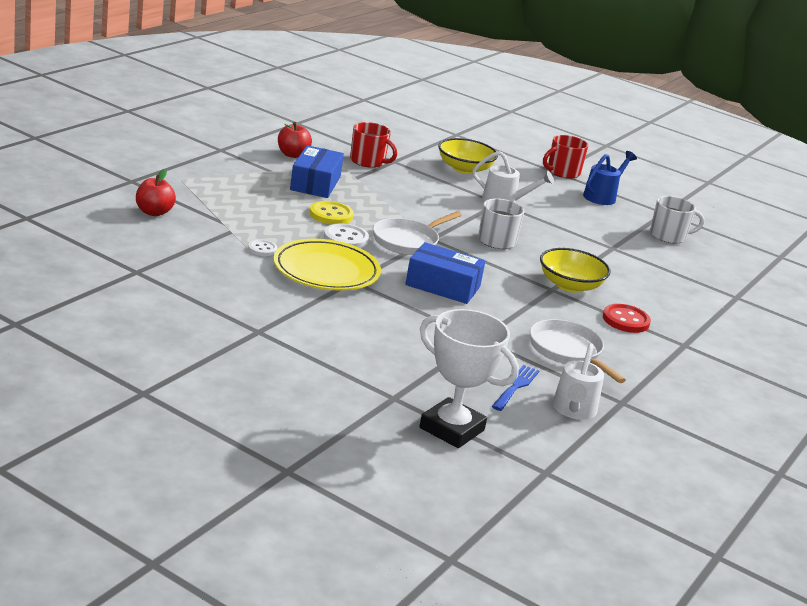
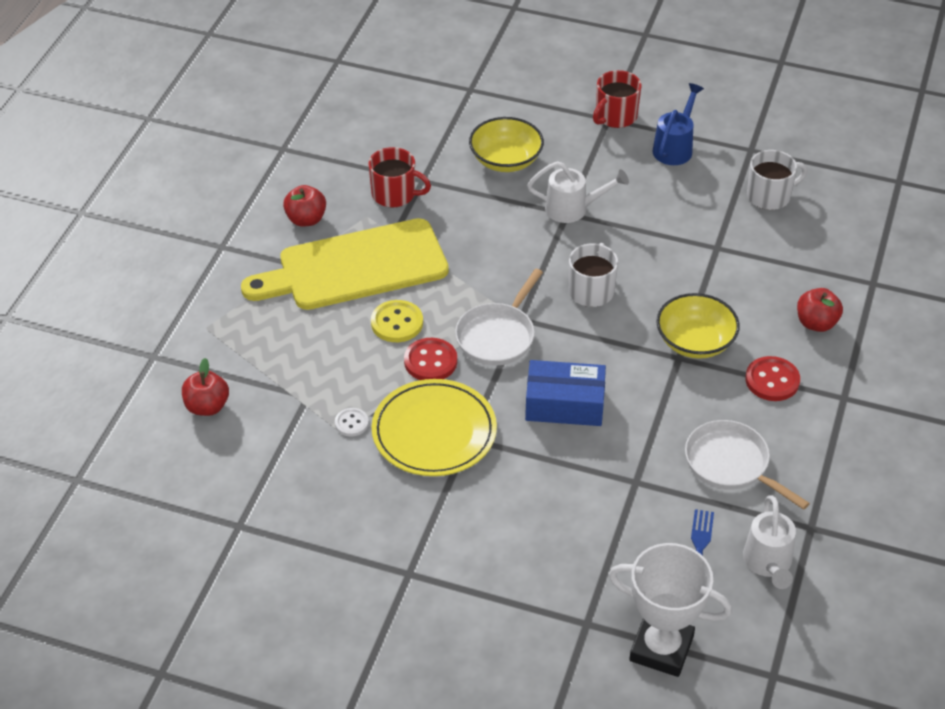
camera: 10 degrees left, 20 degrees up
(315, 183) = (355, 267): blue box -> yellow cutting board
(346, 238) = (430, 361): white button -> red button
(678, 303) = (816, 323): none -> red apple

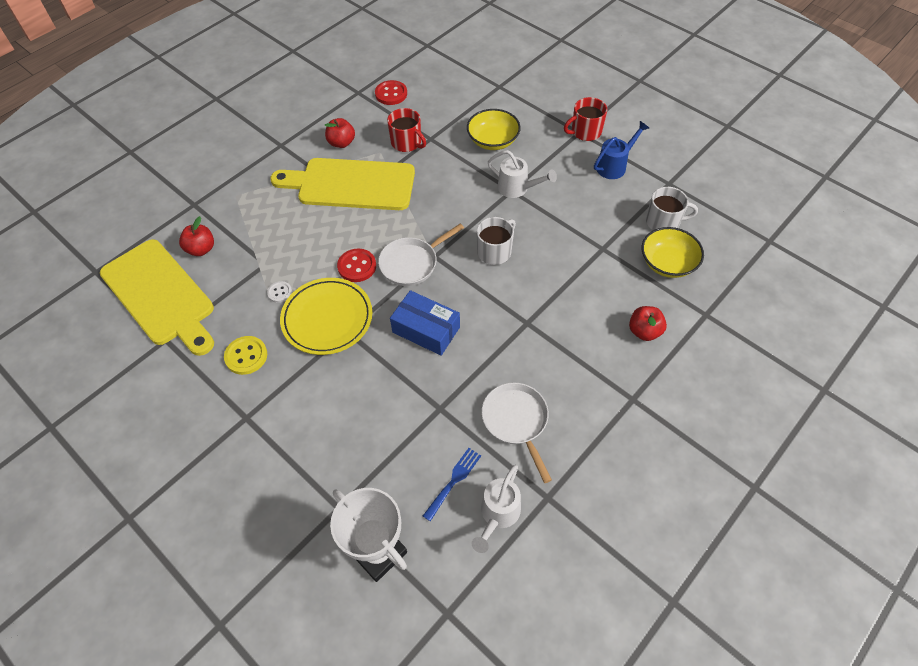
camera: 25 degrees right, 10 degrees up
(192, 478) = (160, 295): none -> yellow cutting board
(397, 323) = (352, 232): yellow button -> yellow button (246, 356)
(695, 342) = (545, 315): yellow bowl -> yellow bowl (667, 263)
(772, 380) = (585, 365): red button -> red button (391, 94)

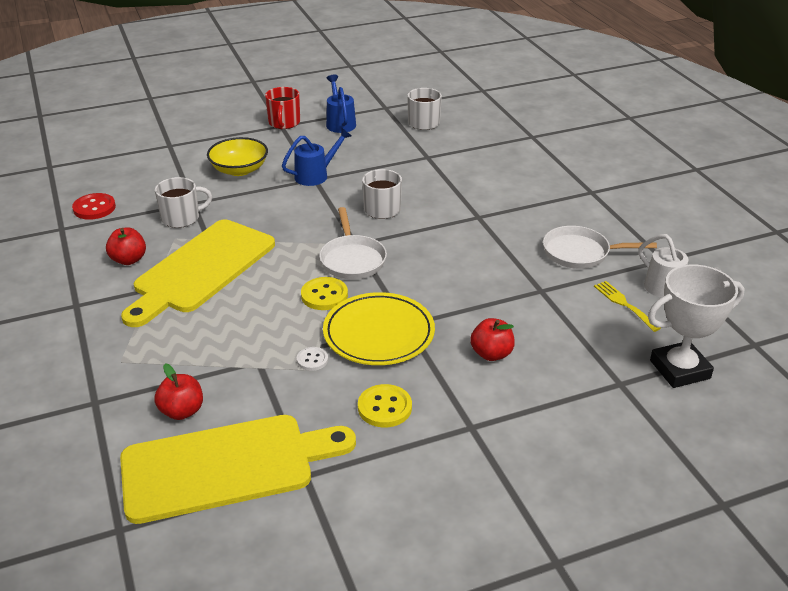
camera: 65 degrees left, 20 degrees down
(357, 266) = (324, 295): red button -> yellow button
(407, 143) = (182, 218): red mug -> white mug
(426, 330) = (443, 273): blue box -> none
(453, 481) = (624, 304): blue fork -> yellow fork
(517, 188) = (316, 175): white watering can -> blue watering can
(644, 331) = (529, 166): red apple -> red apple (491, 354)
(667, 263) = (468, 135): yellow bowl -> none

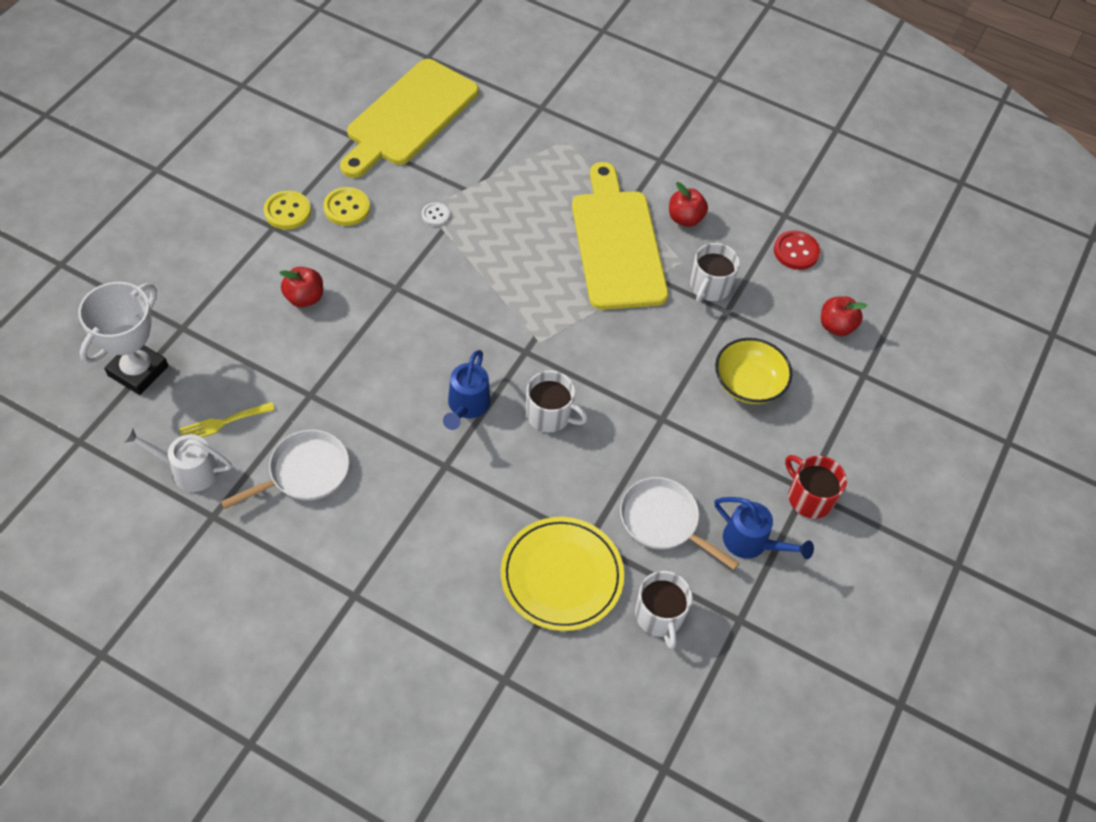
camera: 135 degrees right, 20 degrees up
(182, 411) = (479, 132): red apple -> red apple (836, 326)
(316, 175) = (667, 425): blue watering can -> blue watering can (466, 406)
(324, 295) = (490, 277): yellow button -> yellow button (287, 211)
(352, 259) = (508, 330): white pan -> white pan (663, 521)
(379, 333) = (409, 266): yellow plate -> yellow plate (561, 576)
(624, 304) = (223, 423): yellow fork -> yellow fork turned 135 degrees clockwise

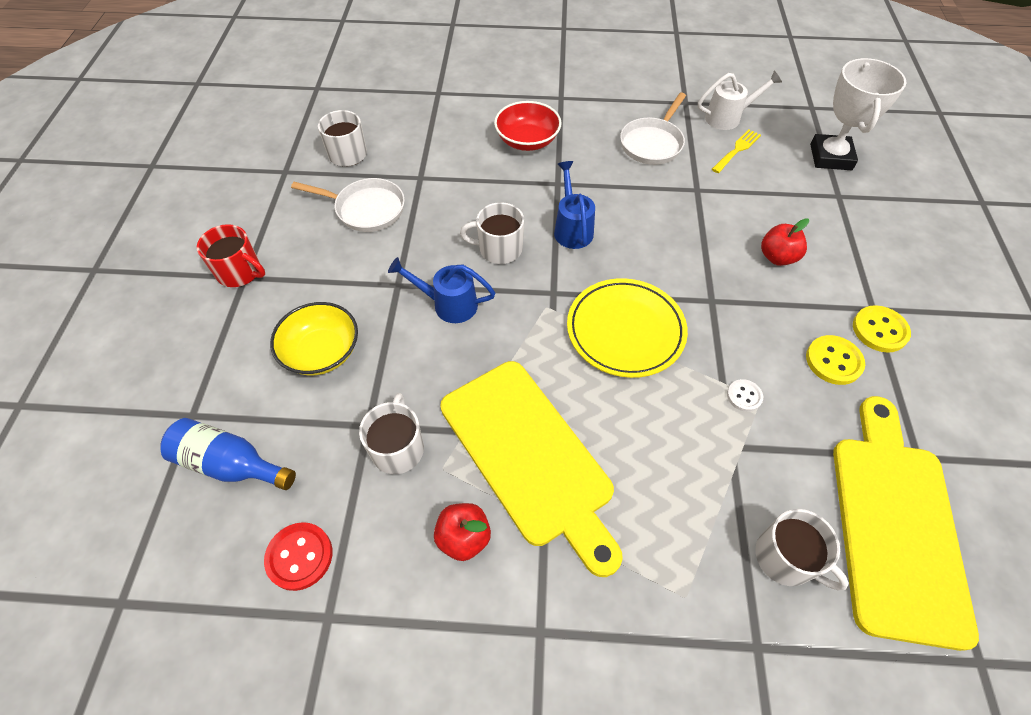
camera: 160 degrees right, 0 degrees up
(440, 541) = (527, 140): none -> red bowl
(491, 131) = (786, 558): none -> white mug
(561, 576) = (429, 151): yellow plate -> yellow plate (625, 330)
(751, 542) = (287, 221): blue watering can -> blue watering can (448, 304)
(836, 326) = (230, 464): red apple -> blue bottle

